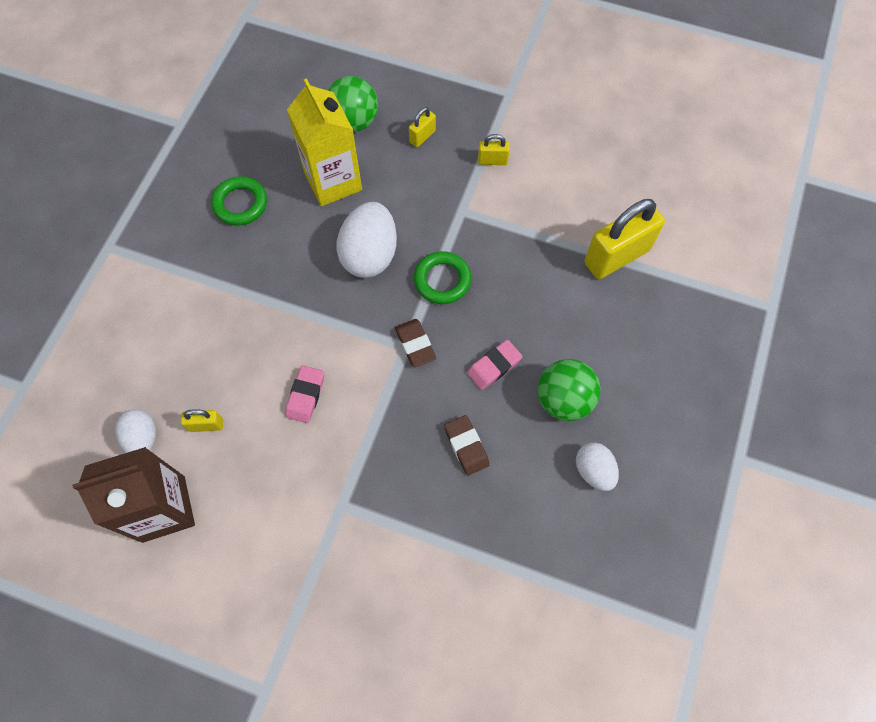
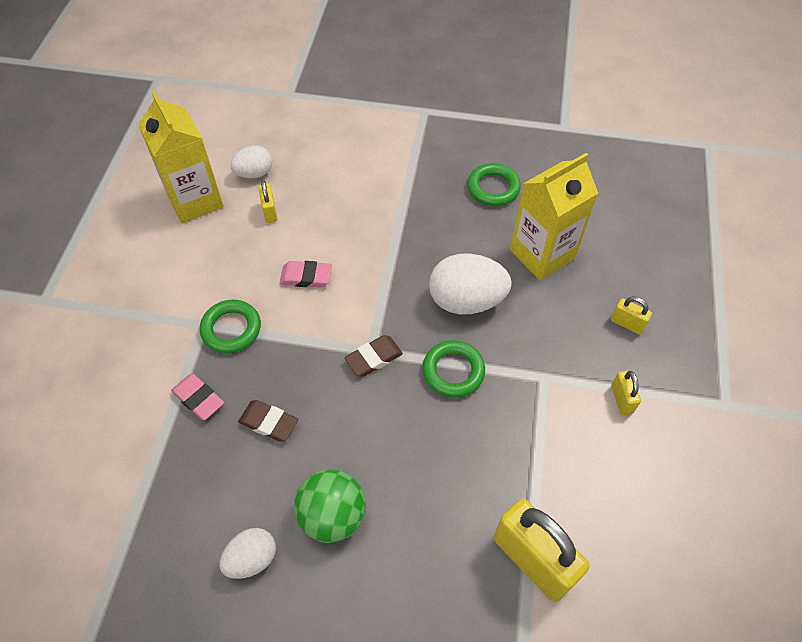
camera: 80 degrees right, 10 degrees down
(163, 509) = (195, 200): brown carton -> yellow carton
(353, 476) = (231, 329): none -> green ring
(354, 121) = (621, 258): green ball -> none
(466, 446) = (269, 422): brown eraser -> brown eraser turned 60 degrees clockwise
(494, 366) = (361, 437): pink eraser -> pink eraser (198, 398)

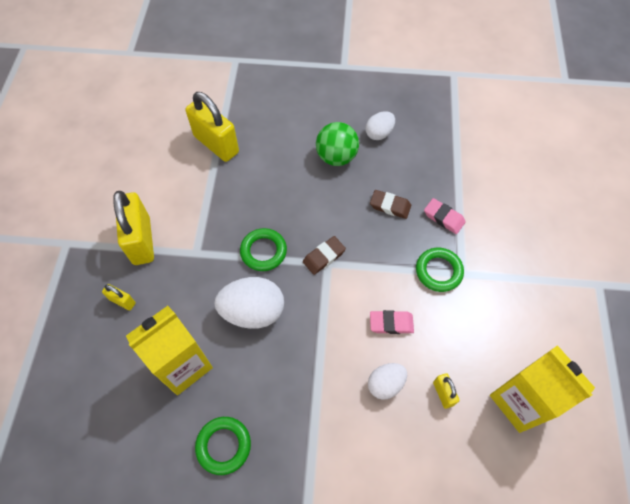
camera: 175 degrees right, 5 degrees up
(254, 173) = (473, 444): white egg -> white egg (385, 384)
(621, 399) = (141, 240): yellow padlock -> yellow padlock, size x2.18

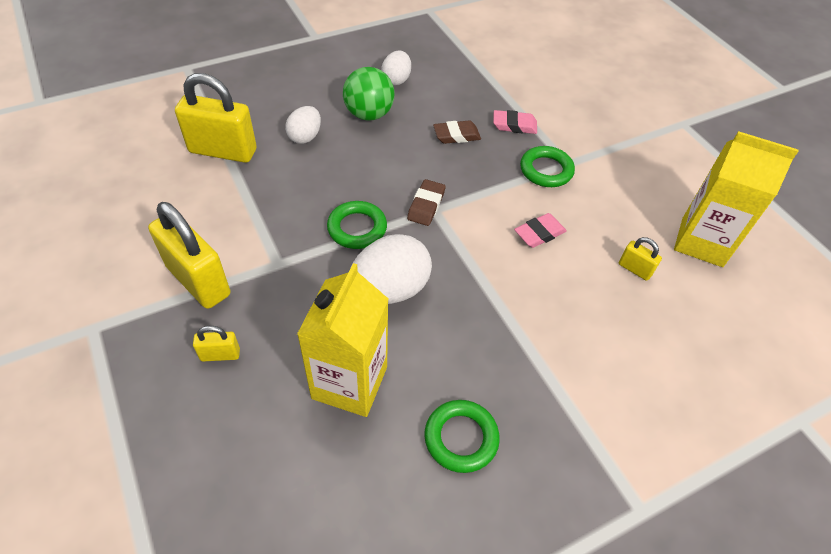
camera: 35 degrees left, 10 degrees down
(385, 384) = (577, 288): white egg -> white egg (305, 137)

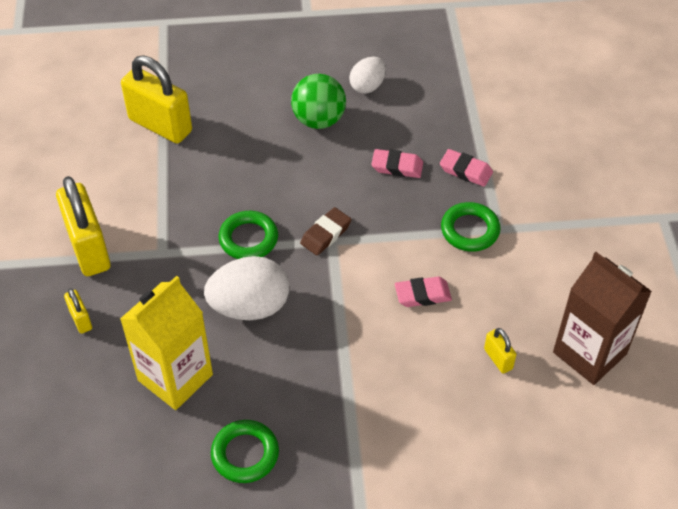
camera: 25 degrees right, 0 degrees up
(220, 355) = (81, 319): yellow padlock -> yellow padlock turned 45 degrees clockwise
(305, 137) = (244, 129): white egg -> none
(456, 135) = (397, 167): brown eraser -> pink eraser
(702, 242) = (589, 353): yellow carton -> brown carton

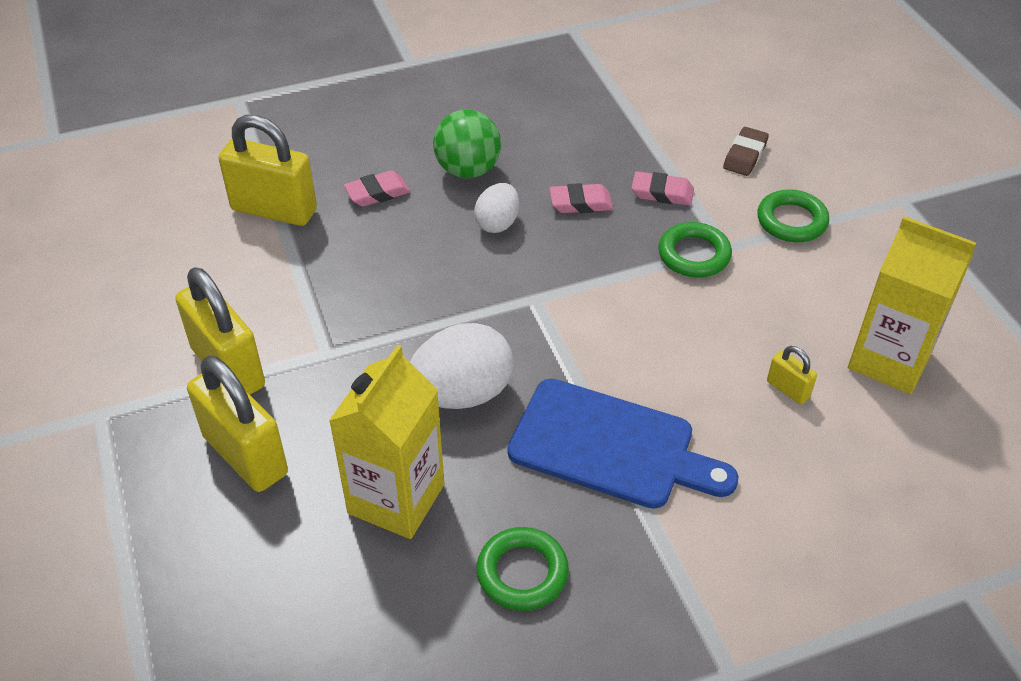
camera: 15 degrees left, 5 degrees down
(81, 319) = (245, 455): yellow padlock -> yellow padlock, size x2.18
(248, 239) = (431, 316): green ring -> green ring (791, 221)
(325, 234) = (524, 292): brown eraser -> brown eraser (745, 155)
(344, 373) = (610, 446): none -> blue cutting board
(367, 86) = (511, 125): white egg -> white egg (497, 223)
(422, 295) = (668, 336): pink eraser -> pink eraser (377, 193)
(589, 353) = (889, 360): brown carton -> yellow carton

